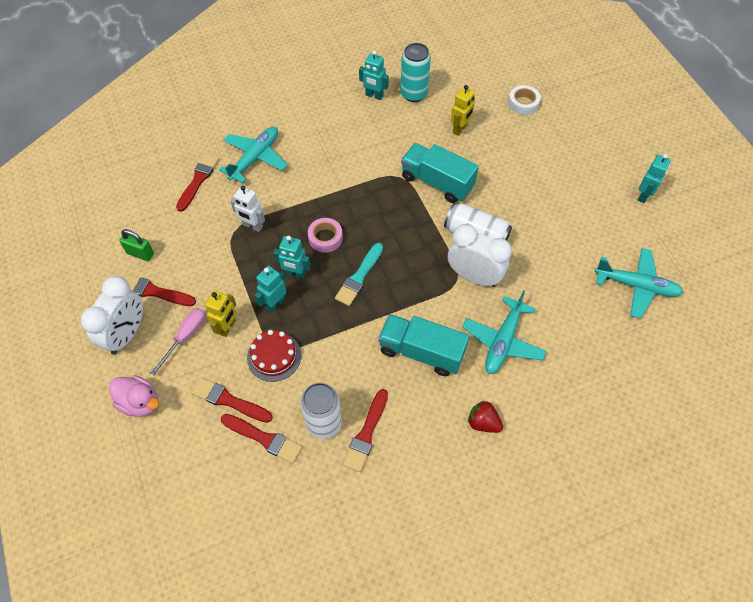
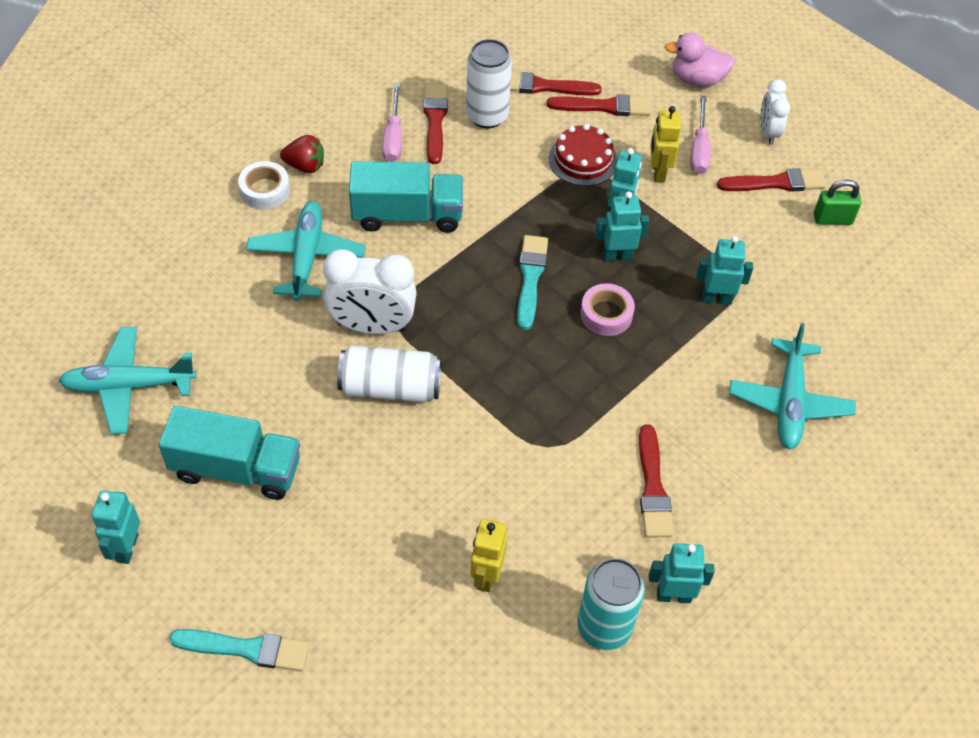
camera: 155 degrees right, 5 degrees down
(127, 334) = (768, 132): white clock -> white clock, size x0.59
(198, 180) = (843, 339): red brush -> red brush (653, 487)
(252, 226) = (716, 298): white robot -> turquoise robot
(405, 428) = (393, 137): none -> pink screwdriver
(437, 182) = (484, 456): turquoise truck -> turquoise truck (236, 469)
(523, 103) = (388, 681): white tape -> white tape (265, 190)
(587, 134) = (246, 649): none -> turquoise brush

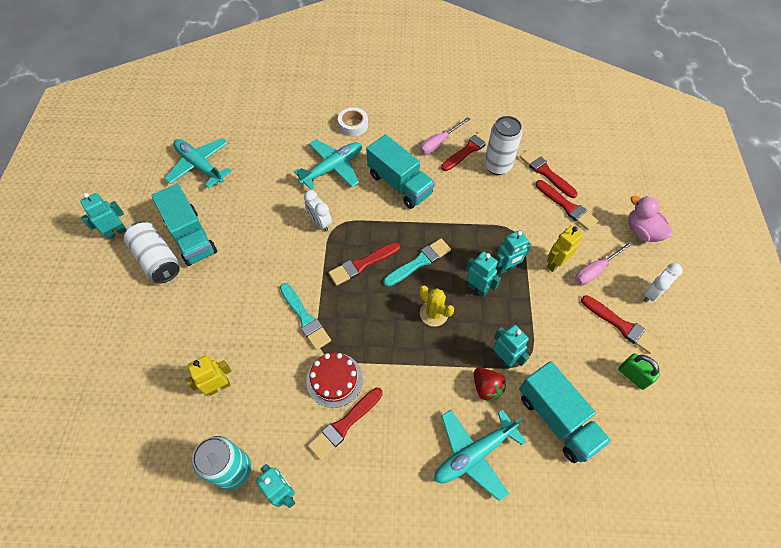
camera: 50 degrees right, 5 degrees up
(246, 649) = (97, 317): turquoise brush -> turquoise brush (305, 318)
(305, 166) = (383, 127): red strawberry -> red strawberry (486, 387)
(372, 326) = (320, 223): white clock -> white clock, size x0.59
(390, 387) = (292, 258): white can -> white can (157, 259)
(475, 329) = (362, 264): none -> red brush
(583, 160) = (520, 225): red cake -> red cake (334, 379)
(606, 314) = (434, 313): pink tape -> yellow cactus
(817, 310) = (557, 418): none -> turquoise truck

